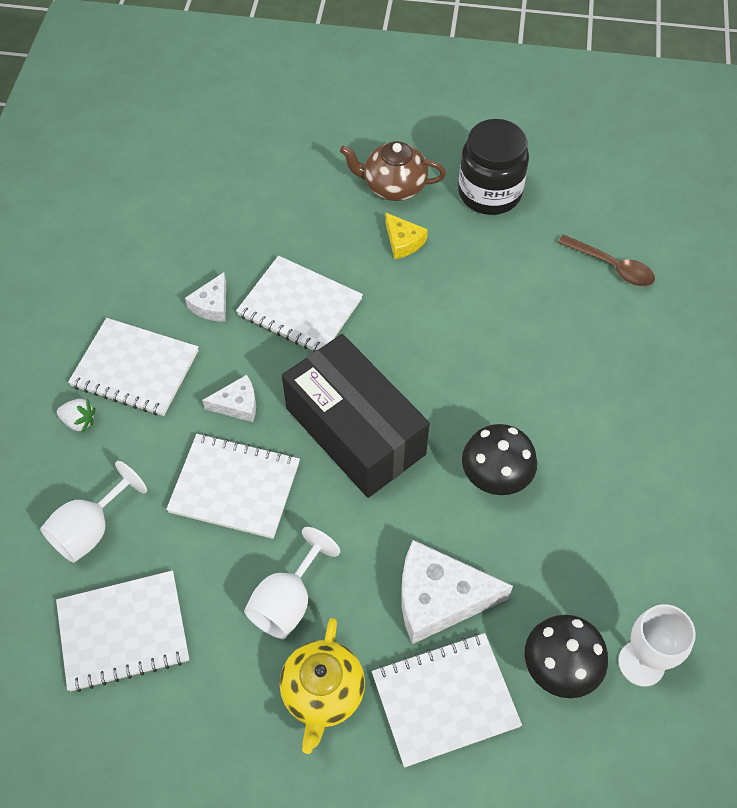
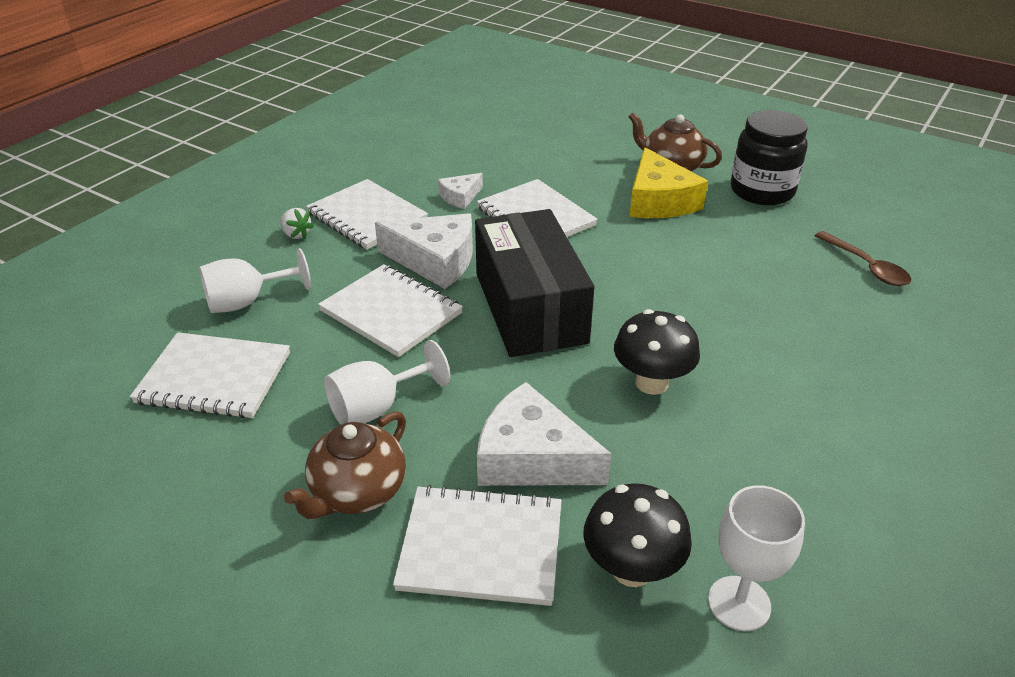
camera: 25 degrees right, 20 degrees down
(237, 404) = (435, 261): white cheese -> white cheese, size x1.89
(323, 693) = (357, 492): yellow teapot -> brown teapot
(403, 242) = (658, 201): yellow cheese -> yellow cheese, size x1.89

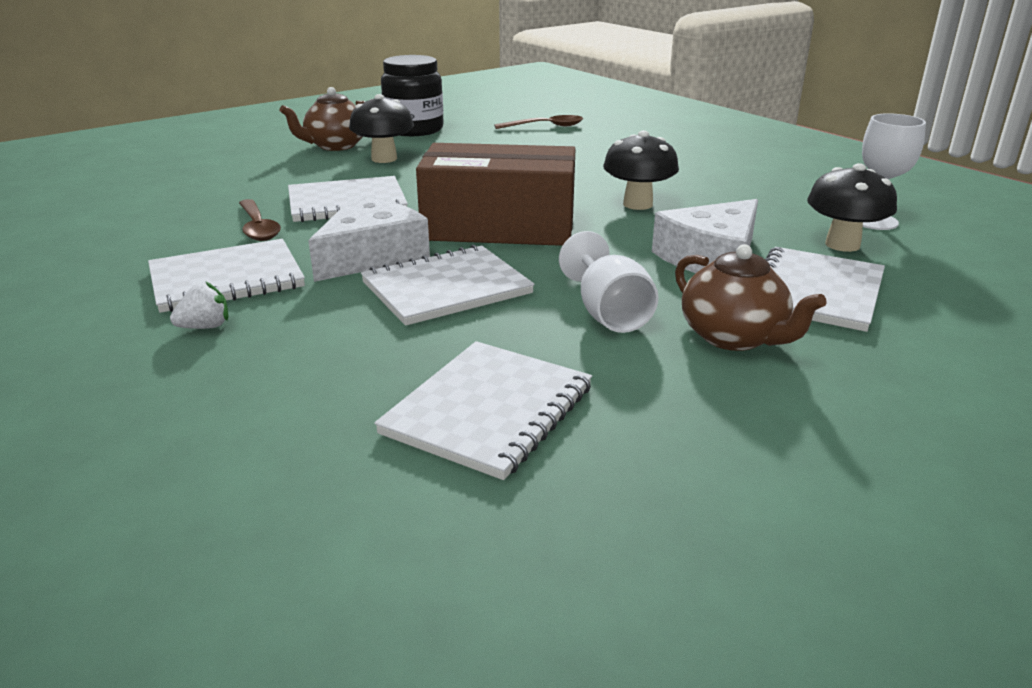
camera: 70 degrees left, 10 degrees down
(247, 302) = (333, 375): white goblet -> none
(460, 197) = (258, 227): white cheese -> brown spoon
(530, 308) = (499, 227): black box -> brown box
(658, 201) = (384, 159): yellow cheese -> black mushroom

